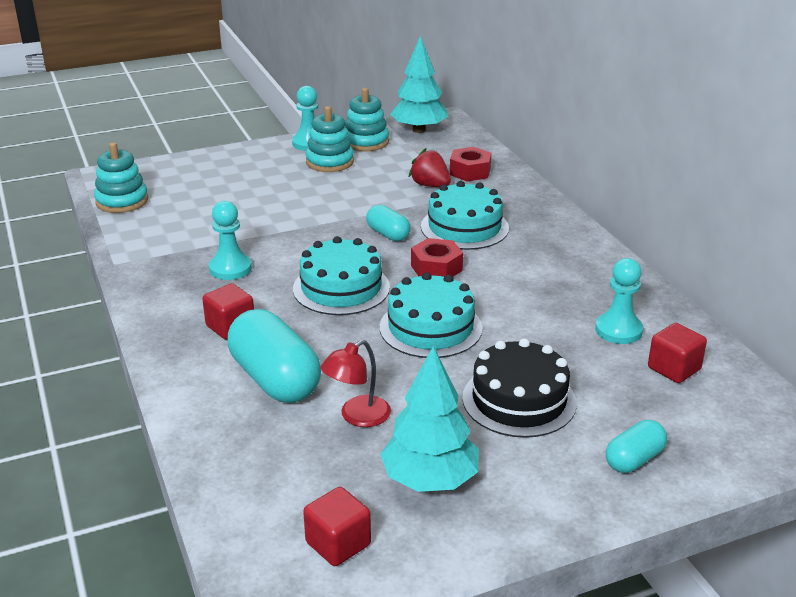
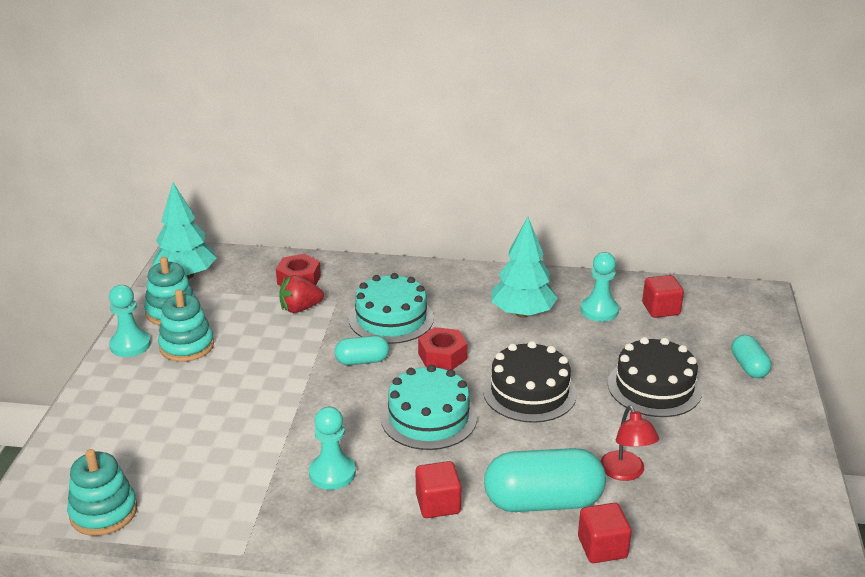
camera: 60 degrees left, 0 degrees up
(338, 544) = (775, 535): red cube -> red cube (602, 547)
(430, 327) = (529, 392): turquoise cake -> black cake
(430, 480) = (724, 464): turquoise tree -> turquoise tree (522, 313)

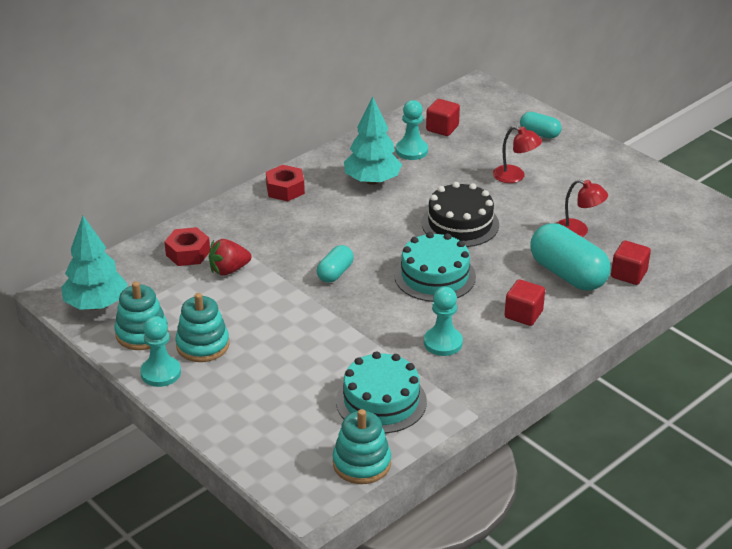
camera: 50 degrees left, 5 degrees up
(300, 308) = (229, 270): red strawberry -> red strawberry turned 45 degrees clockwise
(391, 318) = (301, 236): turquoise cake -> turquoise cake (381, 401)
(442, 356) = (376, 237): red nut -> red nut (285, 189)
(543, 502) = (568, 274): turquoise capsule -> turquoise capsule turned 75 degrees counterclockwise
(654, 387) = (515, 176): black cake -> red lamp

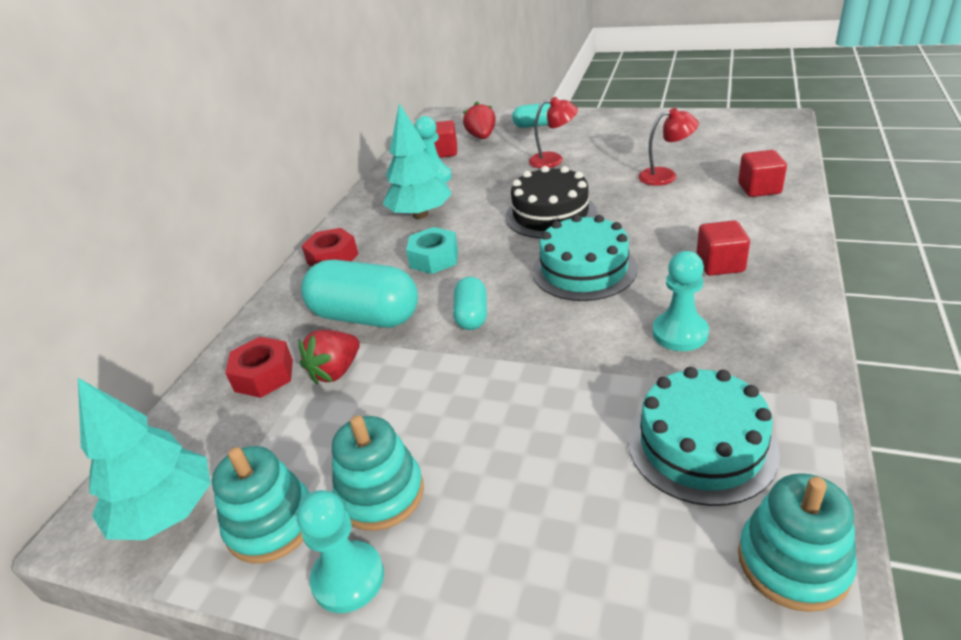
camera: 25 degrees left, 0 degrees up
(349, 221) = (434, 258): none -> turquoise nut
(486, 126) = (481, 137): none -> red strawberry
(568, 274) = (708, 212): turquoise capsule -> turquoise capsule (365, 316)

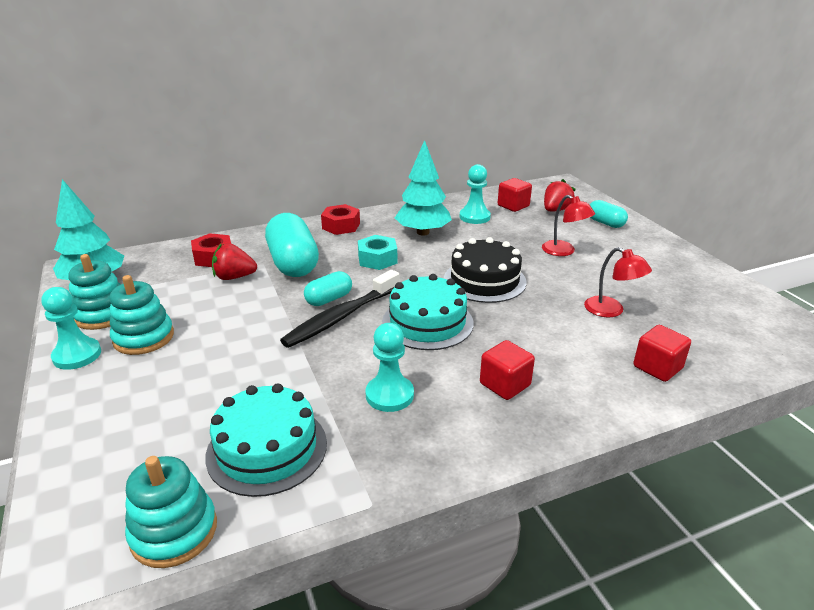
camera: 45 degrees right, 5 degrees down
(515, 319) = (340, 317): none -> black toothbrush

